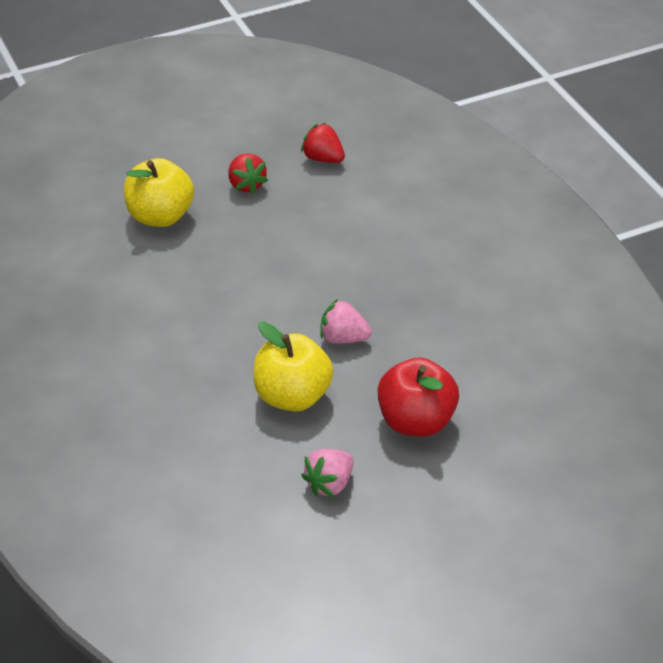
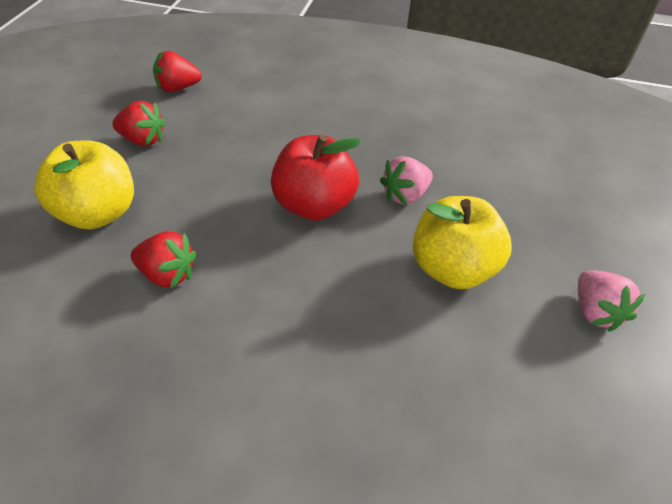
camera: 55 degrees left, 5 degrees up
(147, 277) = (167, 274): none -> red strawberry
(416, 422) = (547, 212): red apple -> red apple (314, 205)

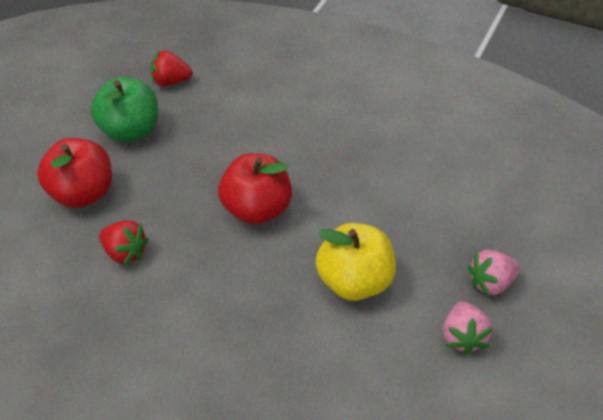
camera: 15 degrees right, 0 degrees up
(98, 213) = (83, 194): yellow apple -> red apple
(143, 140) = (130, 131): red strawberry -> green apple
(405, 195) = (338, 210): pink strawberry -> pink strawberry (490, 283)

